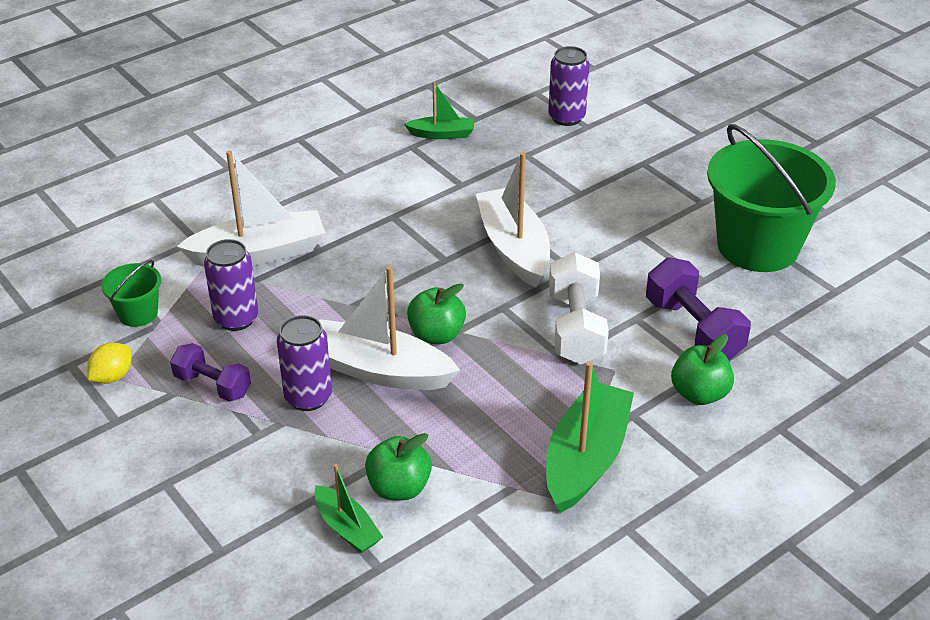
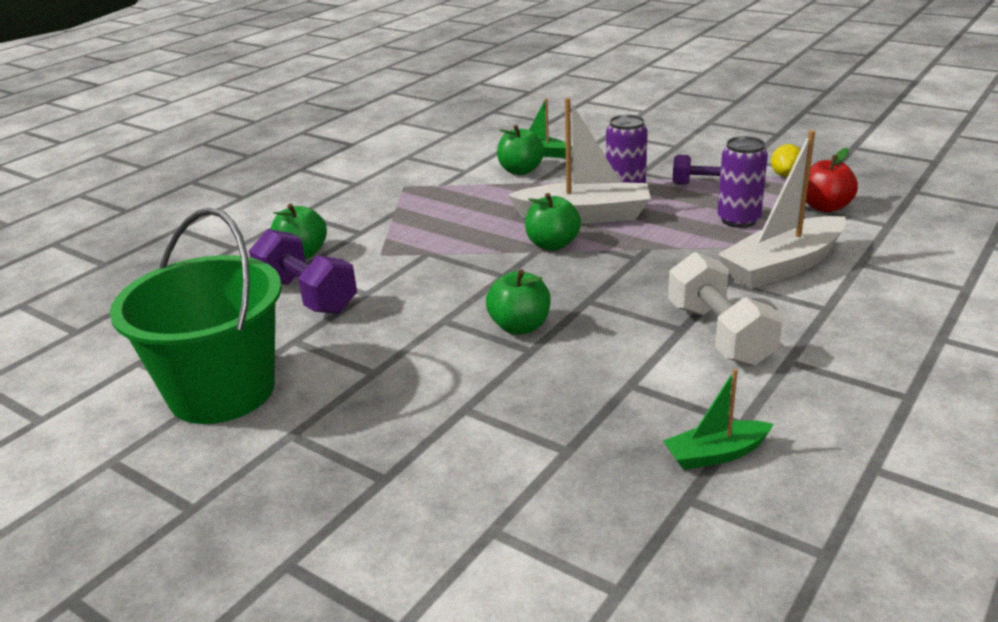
camera: 165 degrees right, 10 degrees down
(138, 313) = (825, 207): green bucket -> red apple
(513, 248) = (520, 326): white boat -> green apple
(566, 117) = (535, 541): purple can -> none
(576, 328) = (424, 274): white dumbbell -> white dumbbell (719, 334)
(586, 458) = (392, 205): green boat -> none

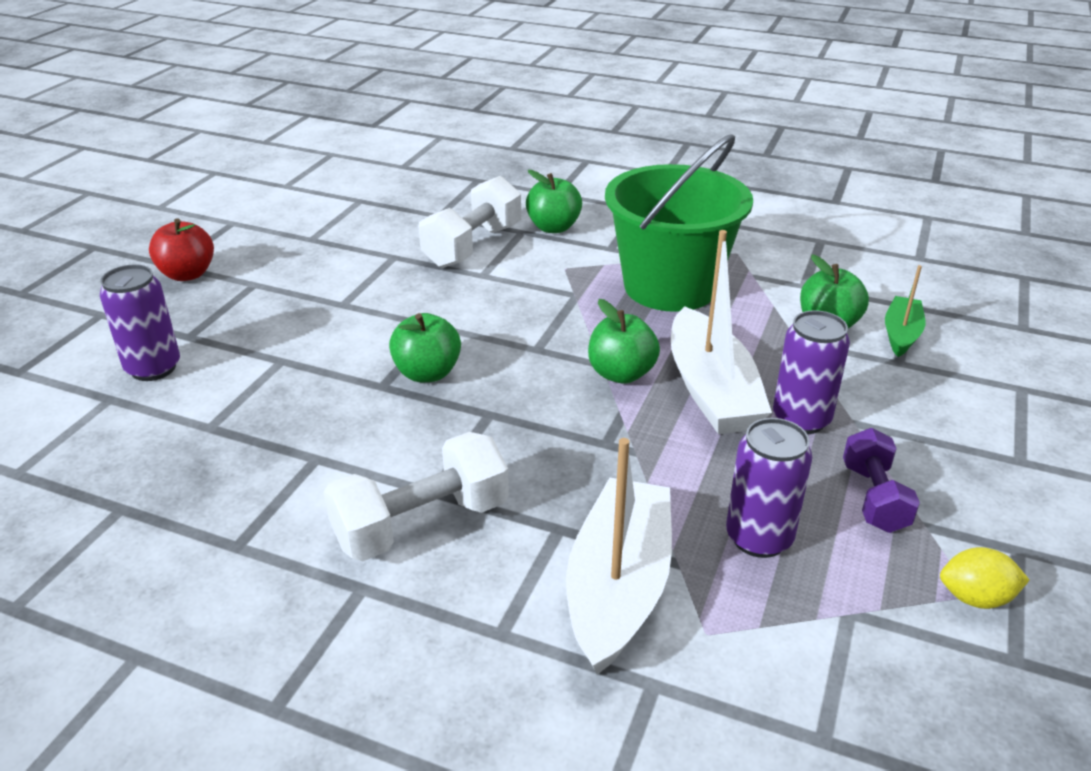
camera: 75 degrees right, 5 degrees up
(222, 391) = (316, 242): green bucket -> green bucket (670, 287)
(307, 295) = (473, 246): purple dumbbell -> white dumbbell
(442, 501) = (153, 368): none -> purple can
(716, 454) = (185, 526): green boat -> none
(783, 266) = (618, 587): white boat -> white boat turned 60 degrees clockwise
(825, 207) = (859, 648): red apple -> red apple (187, 274)

